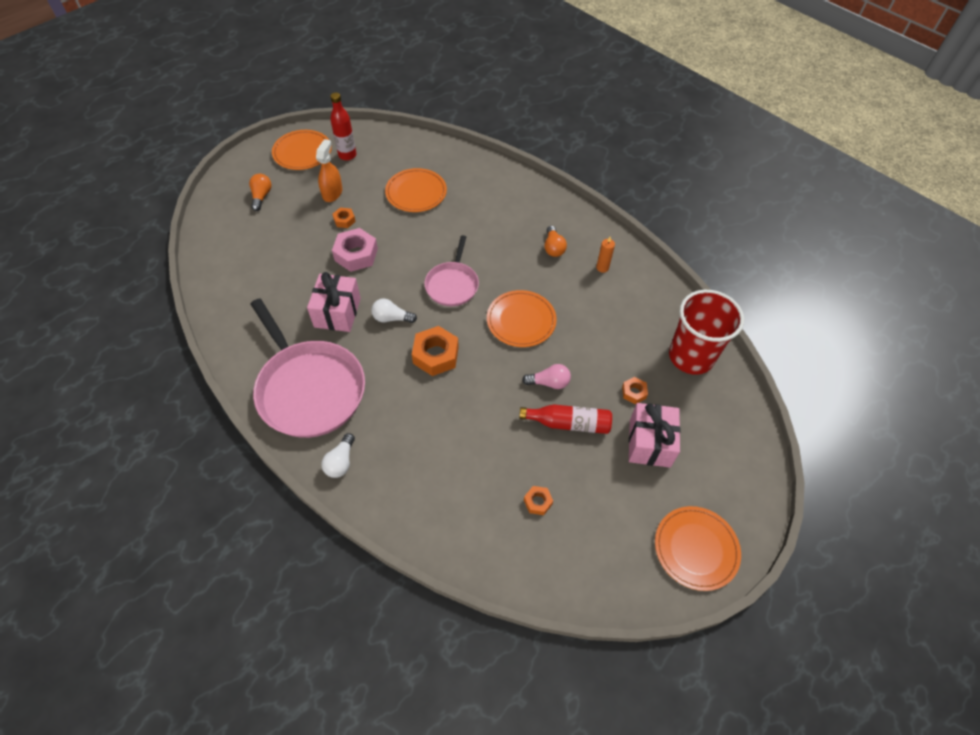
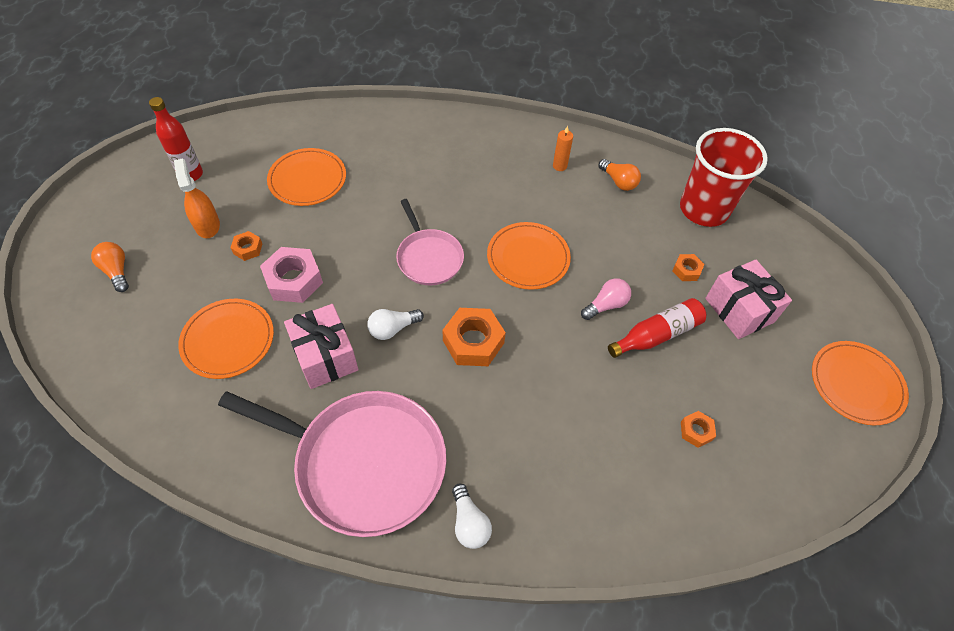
camera: 35 degrees left, 0 degrees up
(302, 152) = (130, 195): orange plate -> orange plate (228, 340)
(553, 248) = (498, 169): orange light bulb -> orange light bulb (618, 181)

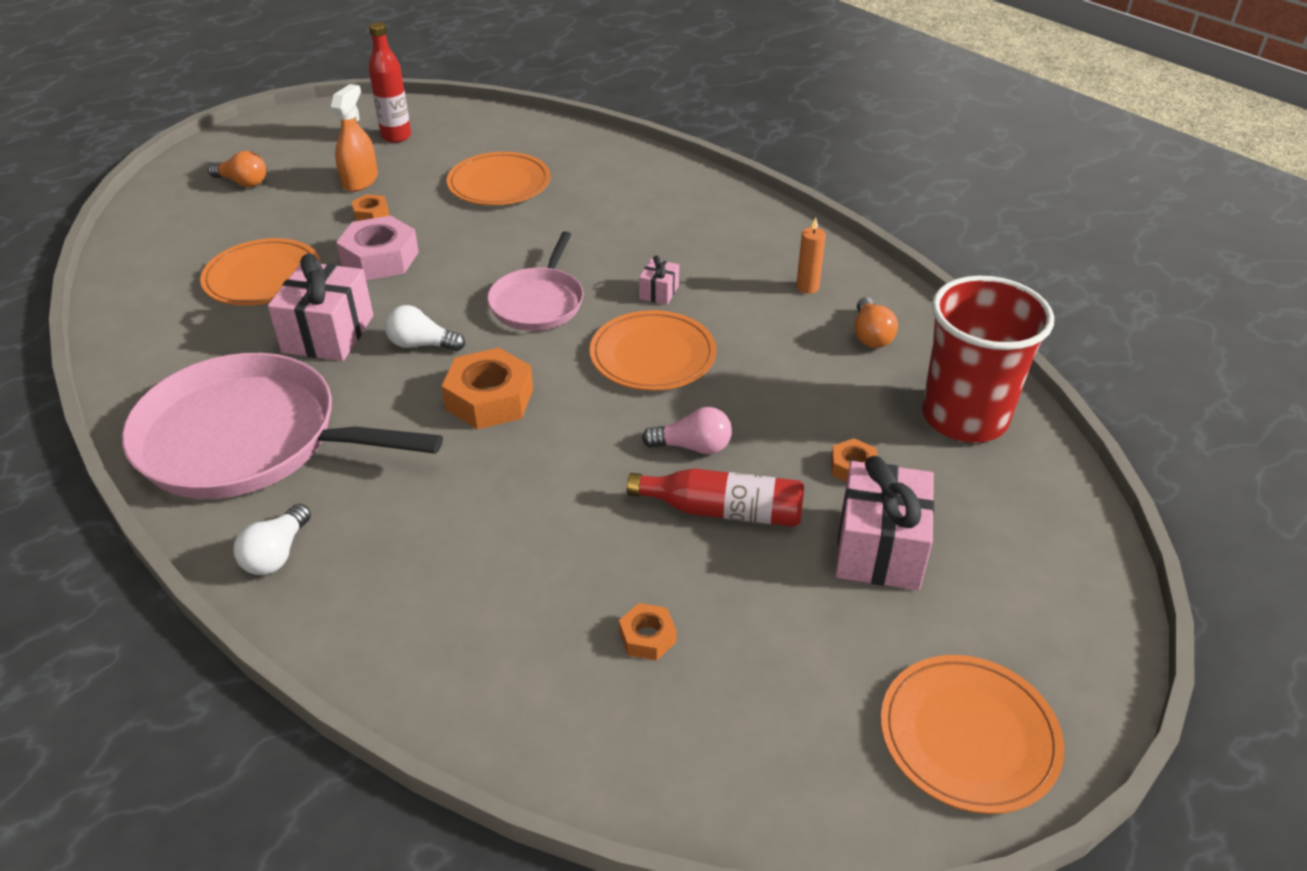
camera: 40 degrees right, 15 degrees down
(117, 271) = (243, 182): orange light bulb -> orange light bulb turned 105 degrees clockwise
(364, 463) = (249, 440): pink pan -> pink pan turned 135 degrees clockwise
(488, 212) = (659, 292): none -> pink gift

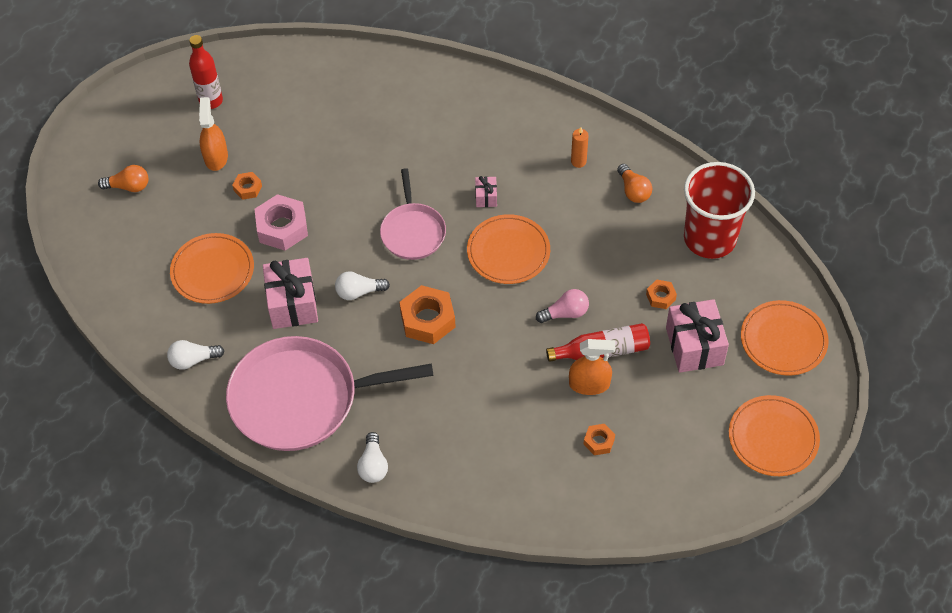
camera: 20 degrees left, 15 degrees up
(156, 357) = (193, 360): none -> white light bulb
(499, 183) = (320, 127): orange plate -> orange plate (783, 340)
(678, 549) = (589, 384): none -> orange spray bottle

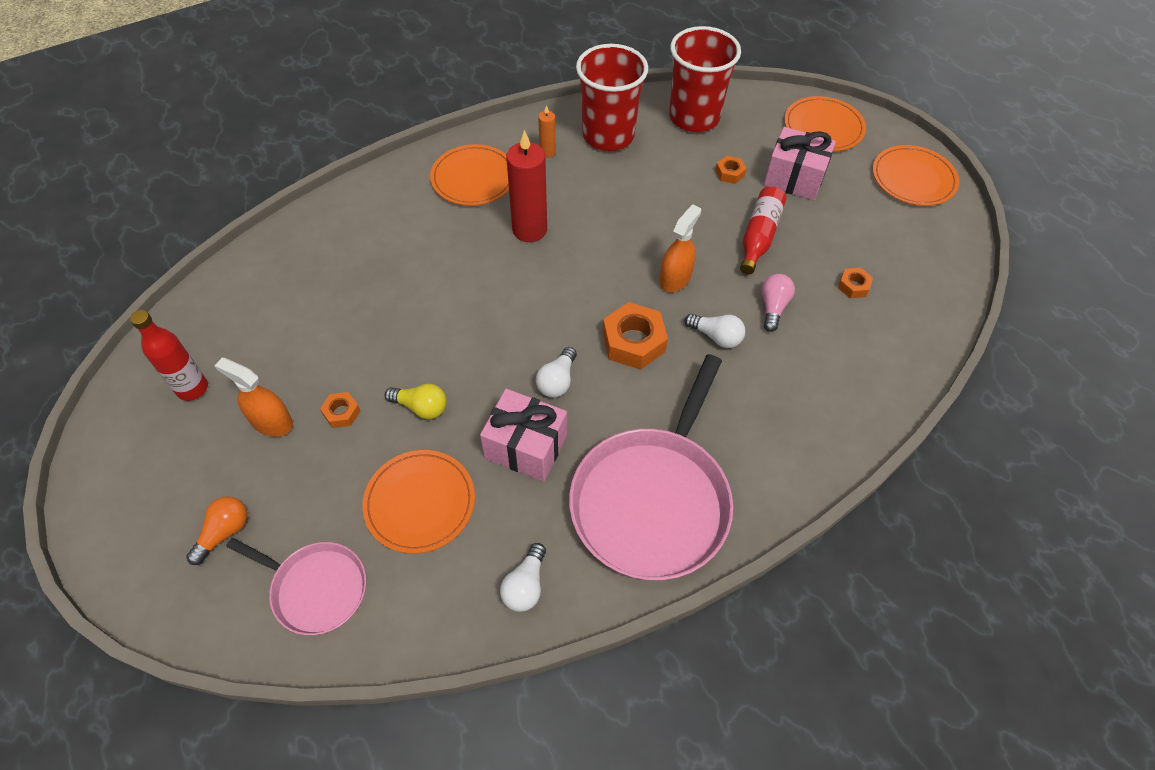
camera: 60 degrees left, 0 degrees up
(282, 227) = (421, 407): pink nut -> yellow light bulb
(373, 465) = (777, 475): white light bulb -> white light bulb (716, 336)
(413, 232) = (521, 302): pink pan -> pink pan (316, 588)
(486, 197) = (529, 230): pink gift -> red candle
(508, 251) = (603, 245): orange plate -> orange plate (473, 178)
(565, 313) = (701, 240): pink light bulb -> pink light bulb (773, 307)
(589, 384) = (788, 262): orange spray bottle -> orange spray bottle (675, 278)
(633, 190) = (608, 135): orange light bulb -> red cup

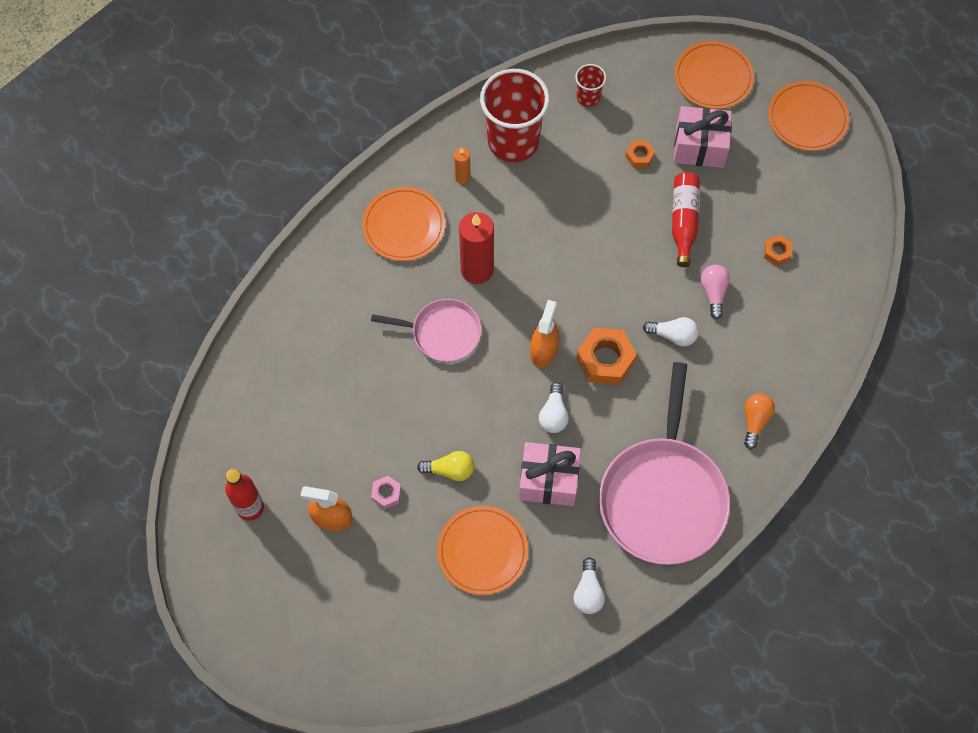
camera: 15 degrees left, 10 degrees up
(224, 532) = (339, 619): orange light bulb -> orange light bulb (755, 421)
(316, 588) = (431, 640): pink pan -> pink pan (442, 333)
(342, 413) = (386, 493): orange nut -> pink nut
(675, 278) = (622, 286): orange spray bottle -> orange spray bottle (543, 350)
(694, 117) = (588, 97): red cup -> red cup, size x0.47

